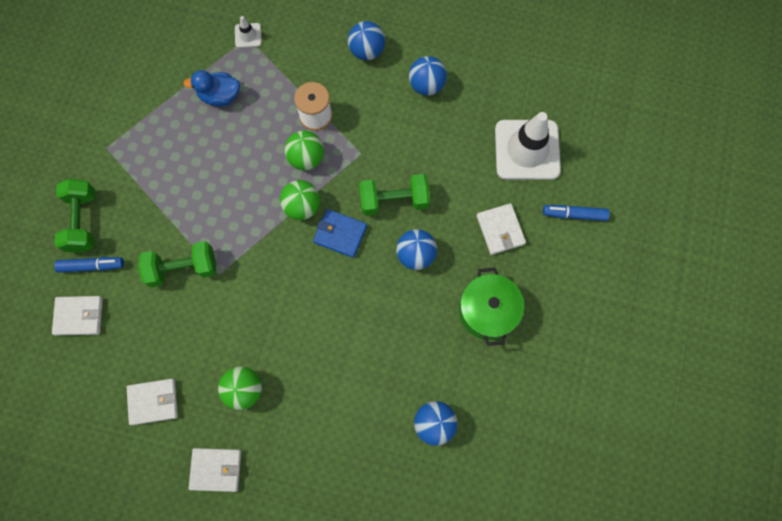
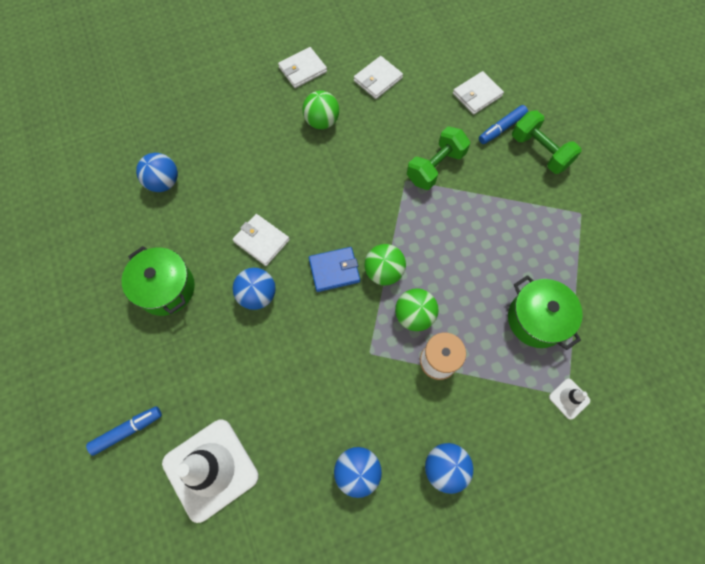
camera: 145 degrees right, 5 degrees down
(220, 96) = (536, 319): blue duck -> green pot
(394, 201) = (308, 329): green dumbbell -> none
(500, 230) = (193, 367): white wallet -> white wallet (261, 241)

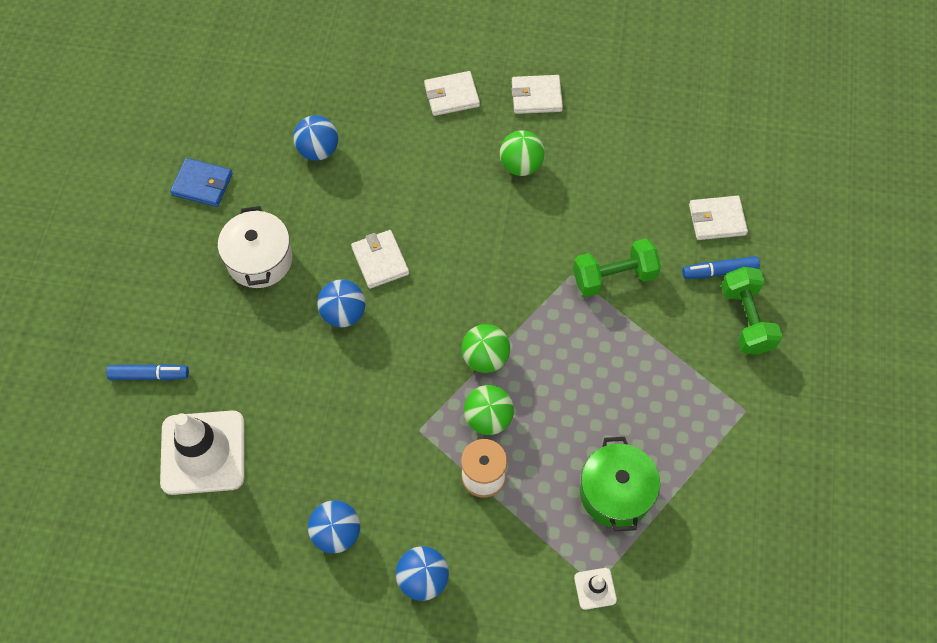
camera: 30 degrees right, 5 degrees down
(166, 288) = (259, 260): green pot -> white pot
(334, 270) = (435, 329): blue wallet -> blue wallet (202, 184)
(378, 79) = (613, 147): white wallet -> white wallet (451, 96)

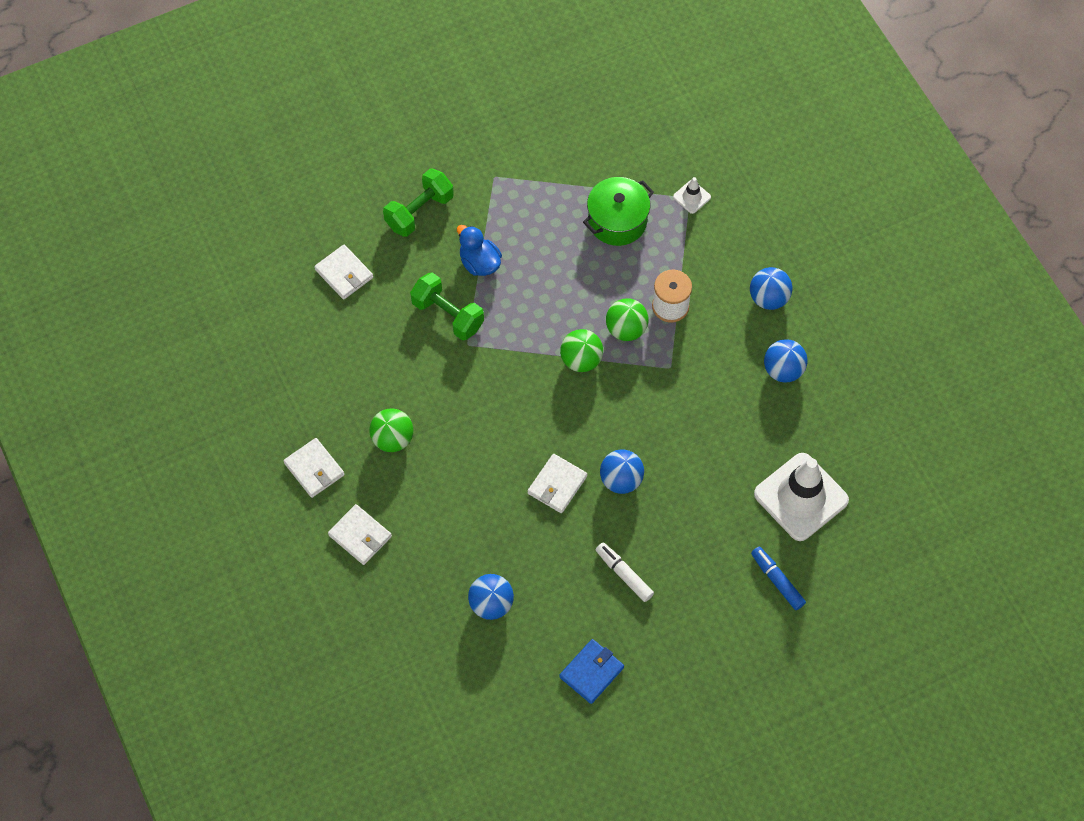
camera: 125 degrees left, 0 degrees up
(202, 184) = (591, 672): blue wallet -> blue wallet turned 60 degrees clockwise
(259, 260) = (624, 574): white pot -> white marker
(652, 336) = (479, 263): none -> blue duck
(719, 271) = (390, 249): blue marker -> none

